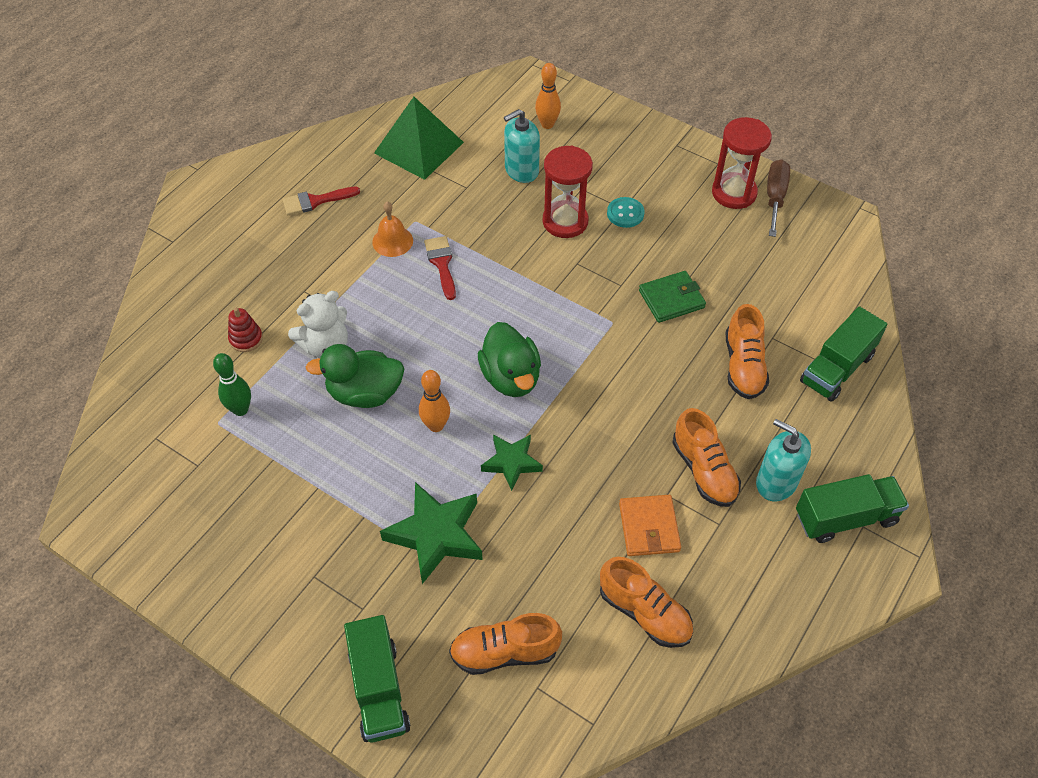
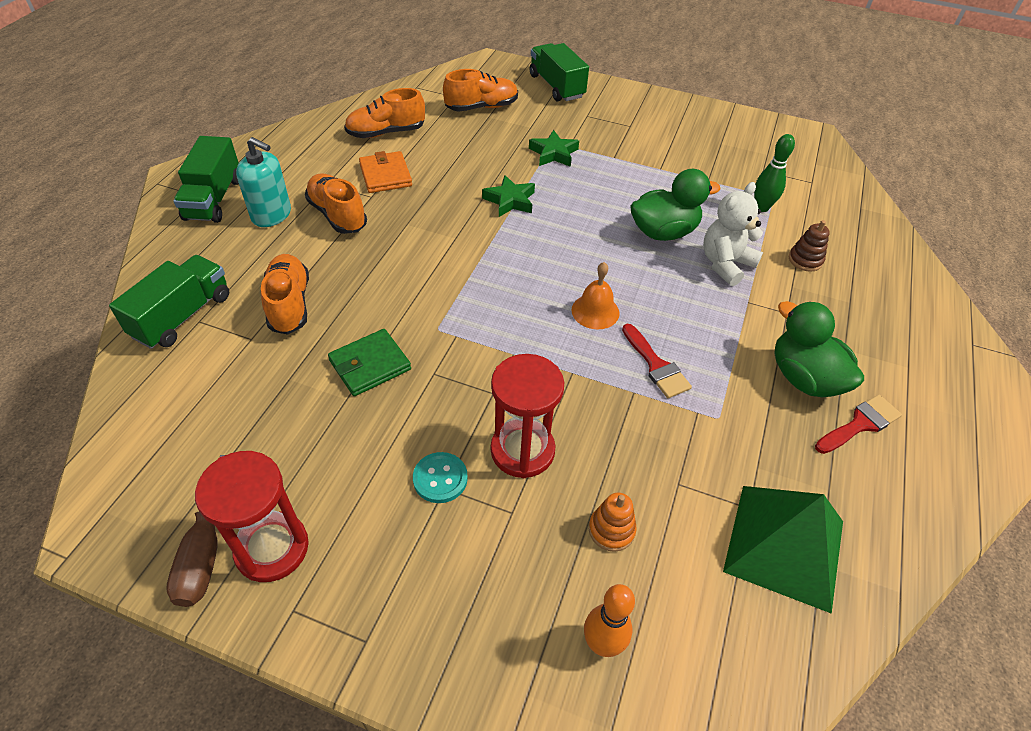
camera: 165 degrees right, 5 degrees down
(246, 339) = (805, 260): red stacking toy -> brown stacking toy
(392, 241) = (729, 385): orange bell -> orange bell (595, 311)
(436, 425) = (586, 217): orange bowling pin -> none
(436, 535) = (553, 153): green star -> green star, size x0.62
(511, 377) = (532, 262): green duck -> green duck (804, 378)
(521, 170) = (611, 530): turquoise soap dispenser -> orange stacking toy
(644, 613) = (386, 133): orange shoe -> orange shoe turned 45 degrees counterclockwise
(845, 518) = (213, 199): green truck -> green truck turned 60 degrees counterclockwise

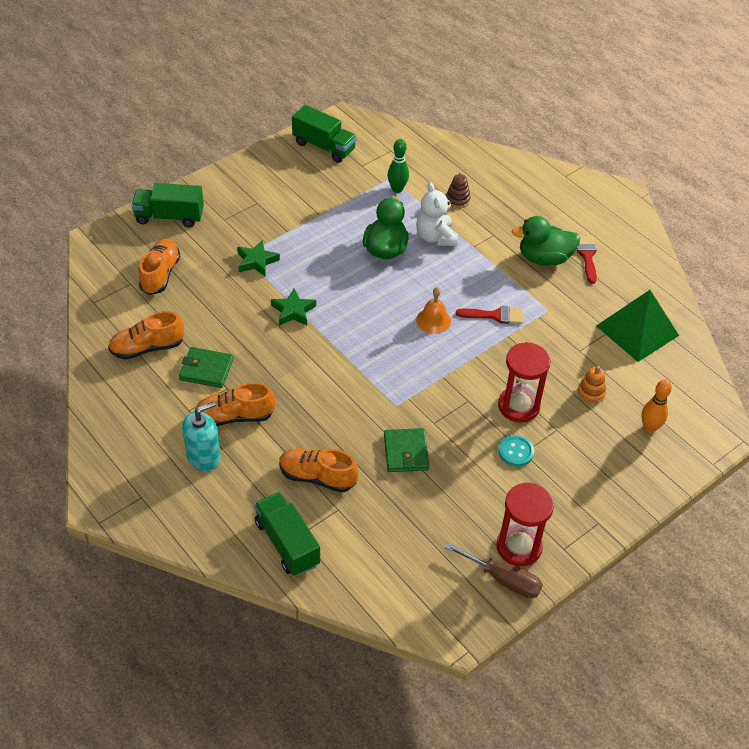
camera: 60 degrees left, 0 degrees up
(213, 199) = (153, 488): green truck -> green truck (324, 146)
(385, 175) = (206, 369): orange wallet -> green wallet
(386, 133) = (147, 348): orange shoe -> orange shoe turned 60 degrees clockwise

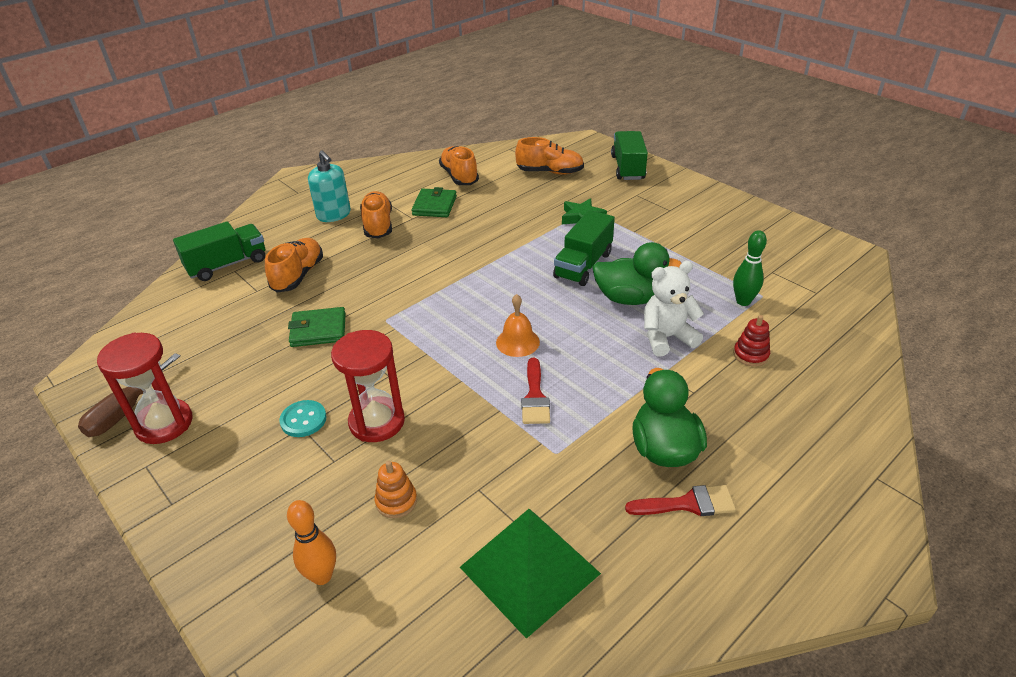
camera: 90 degrees right, 10 degrees down
(293, 311) = (516, 244): green star -> none
(324, 146) = (789, 243): green truck -> green truck (583, 265)
(457, 200) = (750, 355): brown stacking toy -> red stacking toy

